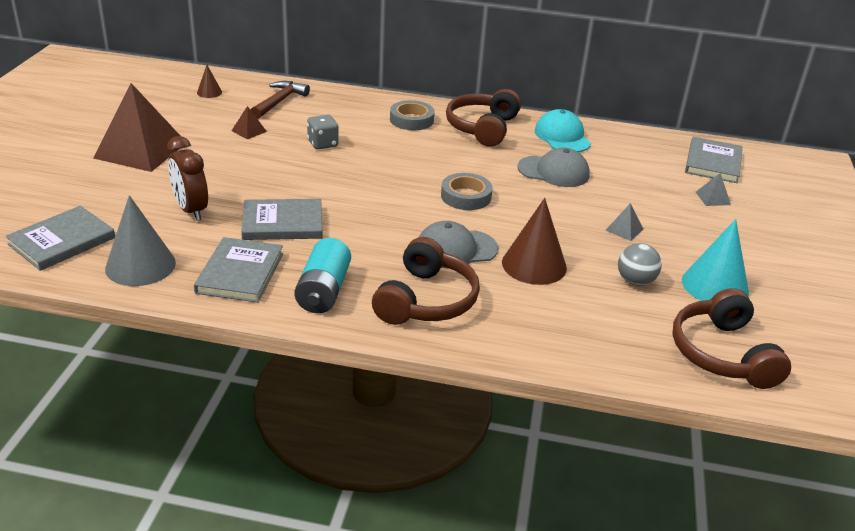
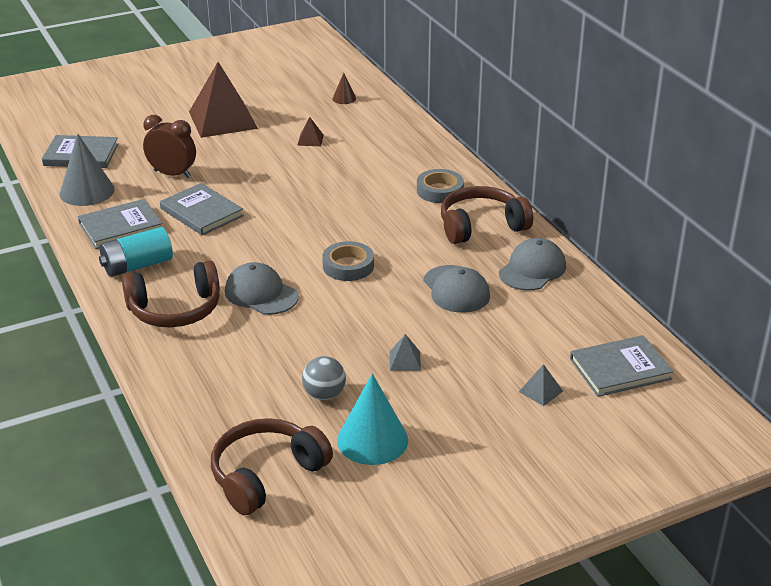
camera: 55 degrees right, 0 degrees up
(191, 210) = (172, 174): brown clock -> brown clock turned 90 degrees clockwise
(279, 101) = (375, 128): brown hammer -> none
(323, 144) = (337, 174): grey dice -> none
(534, 265) = (285, 337): brown cone -> none
(562, 136) = (532, 269): turquoise cap -> grey cap

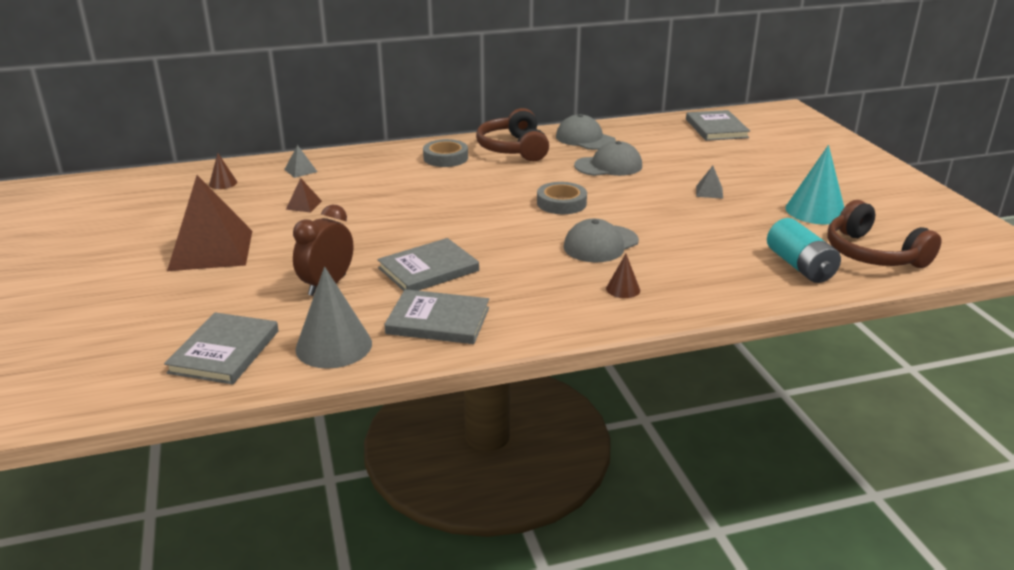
camera: 80 degrees left, 5 degrees down
(121, 227) = (438, 321): grey book -> grey book turned 60 degrees counterclockwise
(137, 266) = (530, 310): turquoise battery -> turquoise battery (800, 266)
(175, 310) = (623, 289): brown headphones -> brown cone
(324, 394) = (759, 225): grey ball -> none
(541, 391) = (744, 152): grey pyramid -> grey pyramid (300, 170)

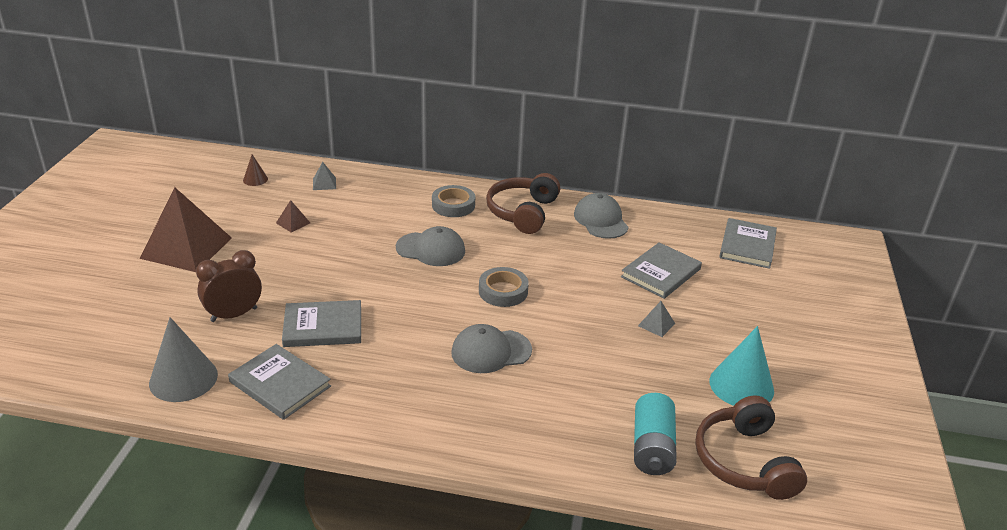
camera: 25 degrees right, 5 degrees up
(224, 352) = (108, 353): grey book -> grey book (661, 273)
(608, 166) = (590, 260): grey cap -> grey cap (431, 249)
(623, 289) = (459, 410): brown cone -> none

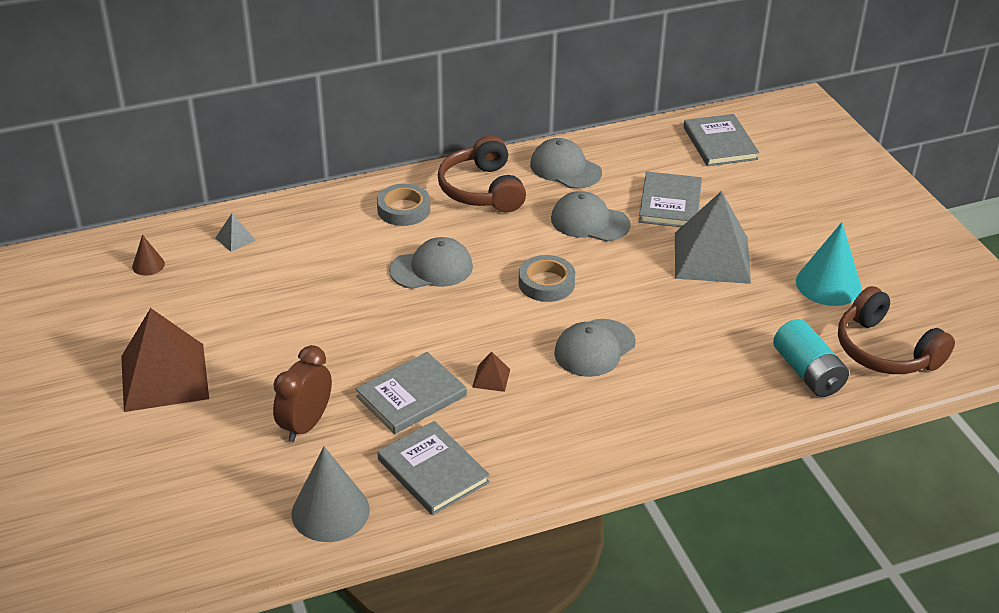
camera: 30 degrees left, 5 degrees up
(280, 384) = (433, 471): grey book -> grey book turned 45 degrees clockwise
(293, 223) = (252, 299): brown pyramid -> brown pyramid (491, 378)
(581, 262) = (589, 221): none -> grey cap
(656, 324) = (712, 257): grey pyramid -> grey pyramid, size x2.49

